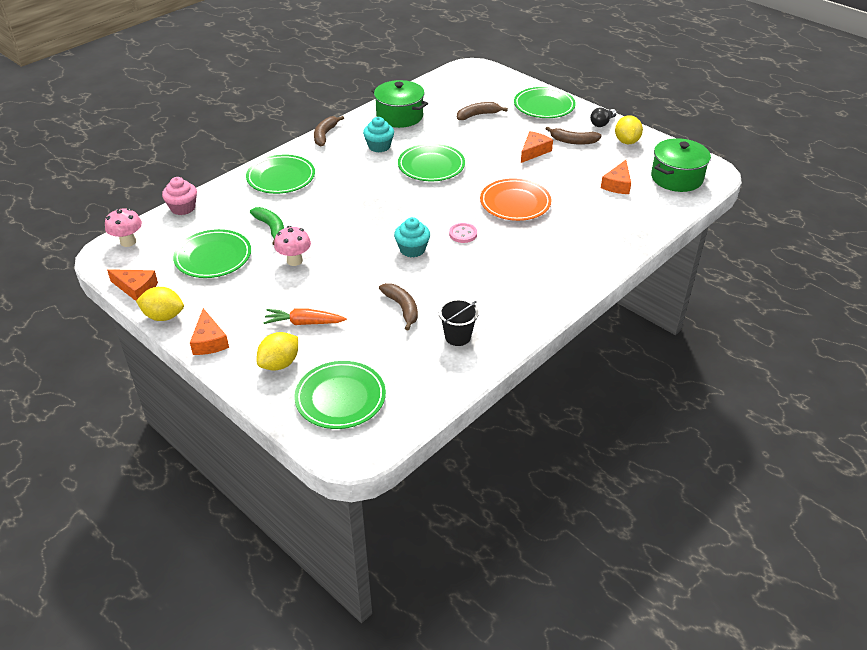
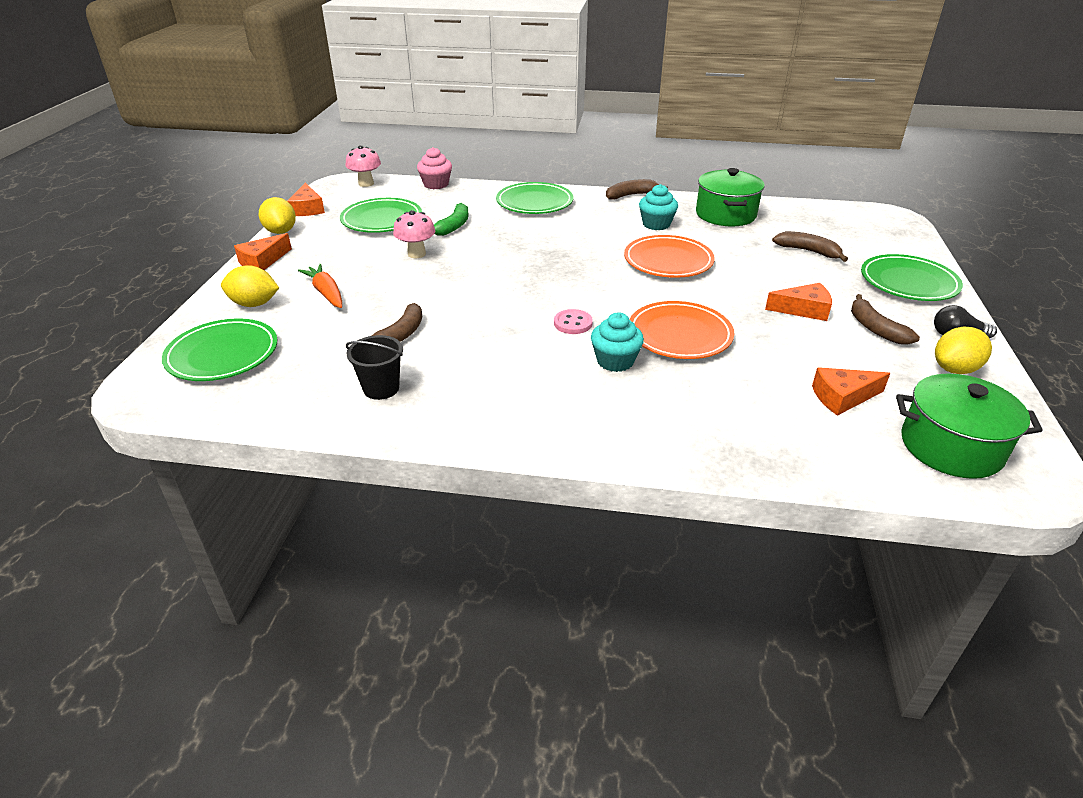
camera: 55 degrees right, 5 degrees down
(412, 249) = (507, 304): turquoise cupcake -> turquoise cupcake (615, 361)
(431, 166) = (668, 261): green plate -> orange plate

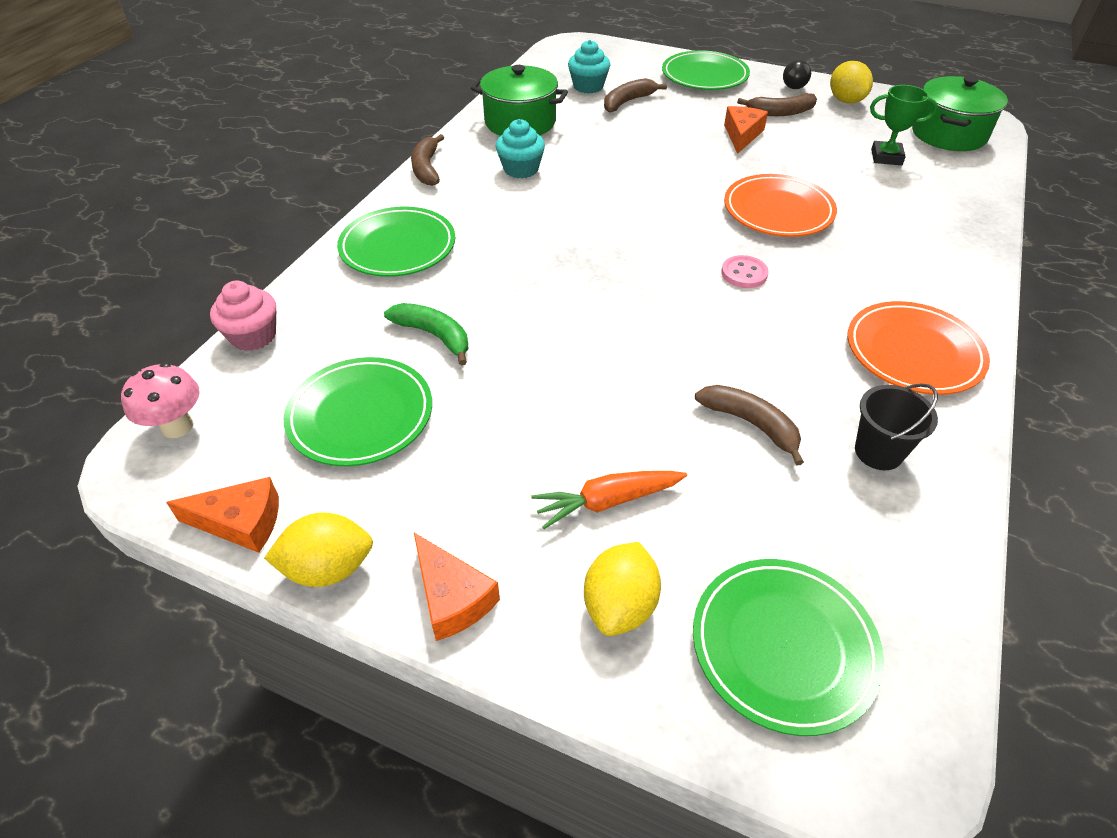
camera: 75 degrees left, 10 degrees up
(416, 254) = (512, 384): pink mushroom -> none
(615, 361) = (824, 260): turquoise cupcake -> turquoise cupcake (588, 86)
(668, 261) = (618, 182): orange plate -> orange plate (913, 352)
(842, 397) = (886, 157): orange cheese -> green trophy

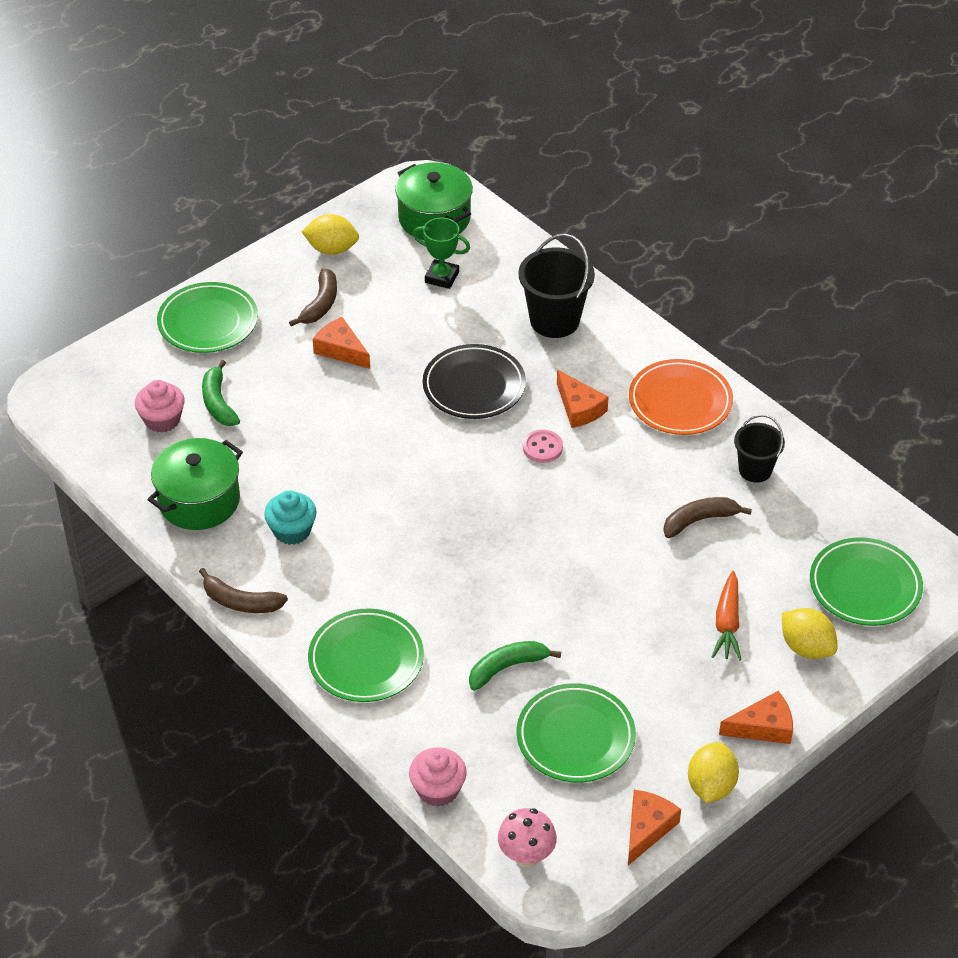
camera: 65 degrees left, 0 degrees up
(588, 86) = (162, 420): turquoise cupcake -> pink cupcake
(628, 102) = (218, 402): brown banana -> green banana
(778, 211) = (474, 386): orange plate -> black plate
(795, 84) = (275, 266): black light bulb -> none
(821, 282) = (579, 408): none -> orange cheese
(886, 157) = (442, 277): green trophy -> green trophy turned 75 degrees clockwise
(917, 232) = (554, 320): none -> black bucket

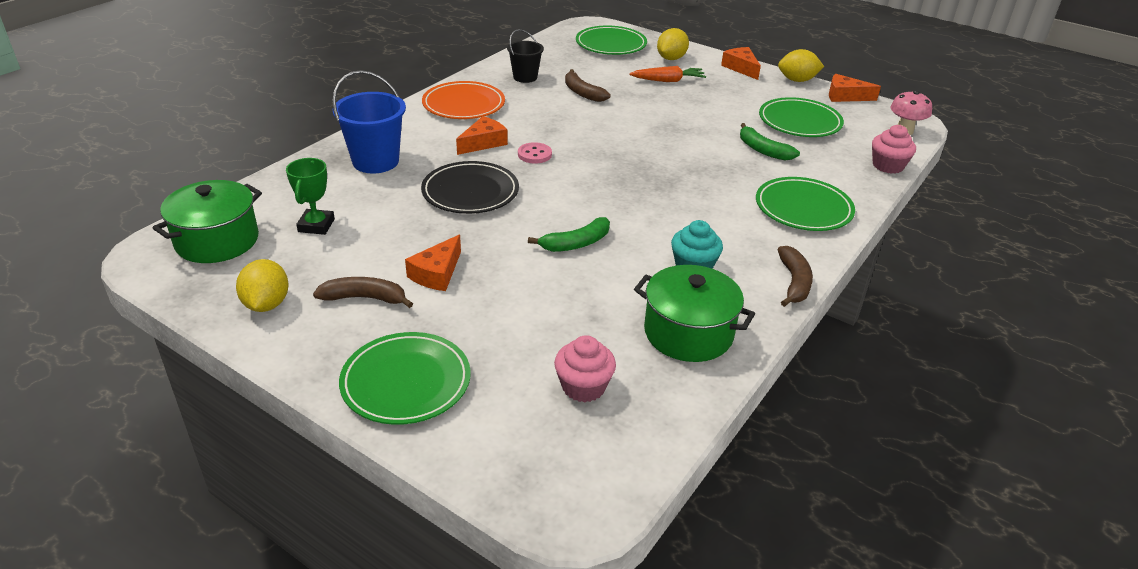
camera: 105 degrees left, 10 degrees down
(218, 402) = (541, 347): green banana -> green banana (576, 243)
(554, 320) = (375, 161): black bucket -> blue bucket

